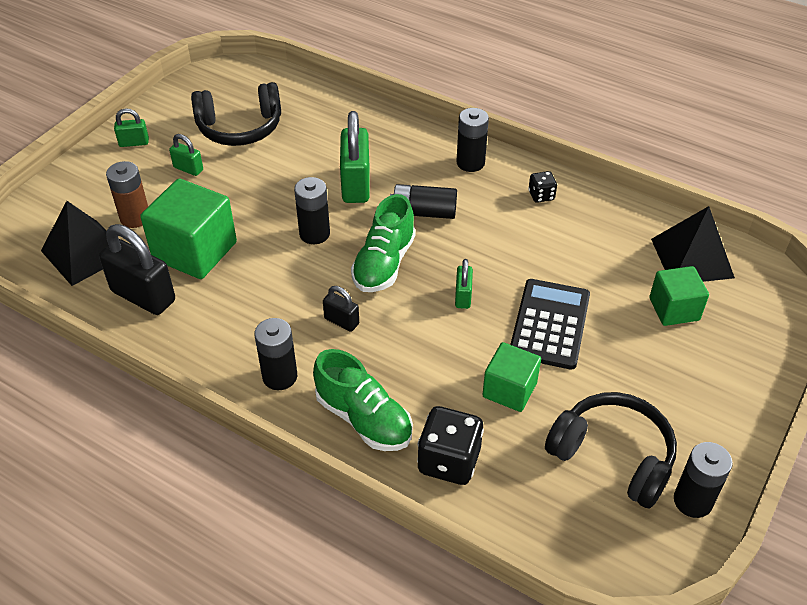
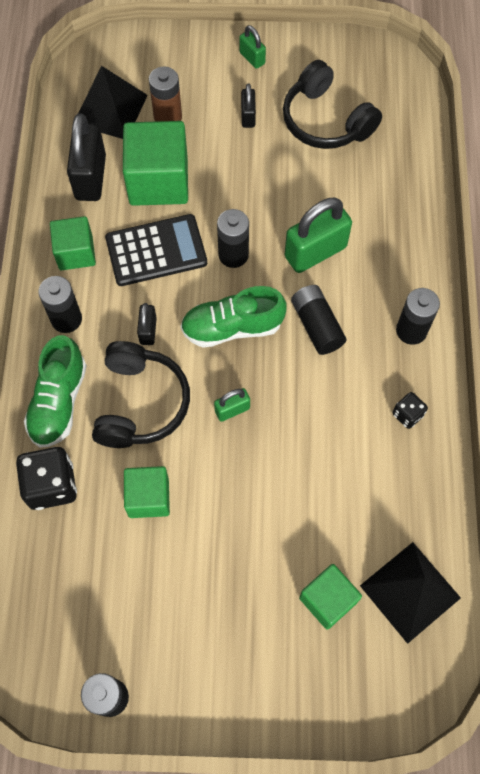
camera: 60 degrees right, 20 degrees up
(188, 169) = (248, 116): green padlock -> black padlock
(214, 340) = (76, 253): none -> green cube
(549, 324) = (242, 497): black calculator -> black calculator (156, 251)
(613, 456) = (123, 612): black headphones -> black headphones (140, 403)

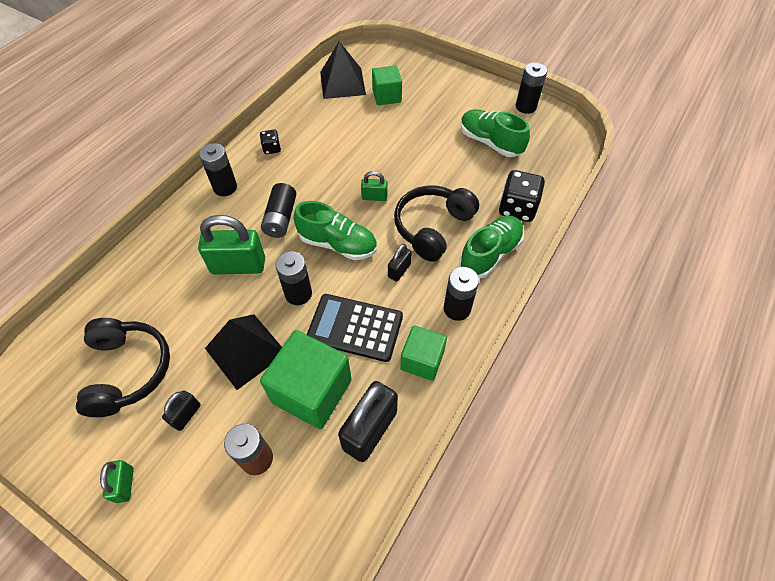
camera: 150 degrees left, 10 degrees down
(110, 109) = (305, 503): black pyramid -> black pyramid (245, 350)
(132, 586) = (490, 142): none -> green shoe
(148, 497) = (457, 176): green cube -> none

